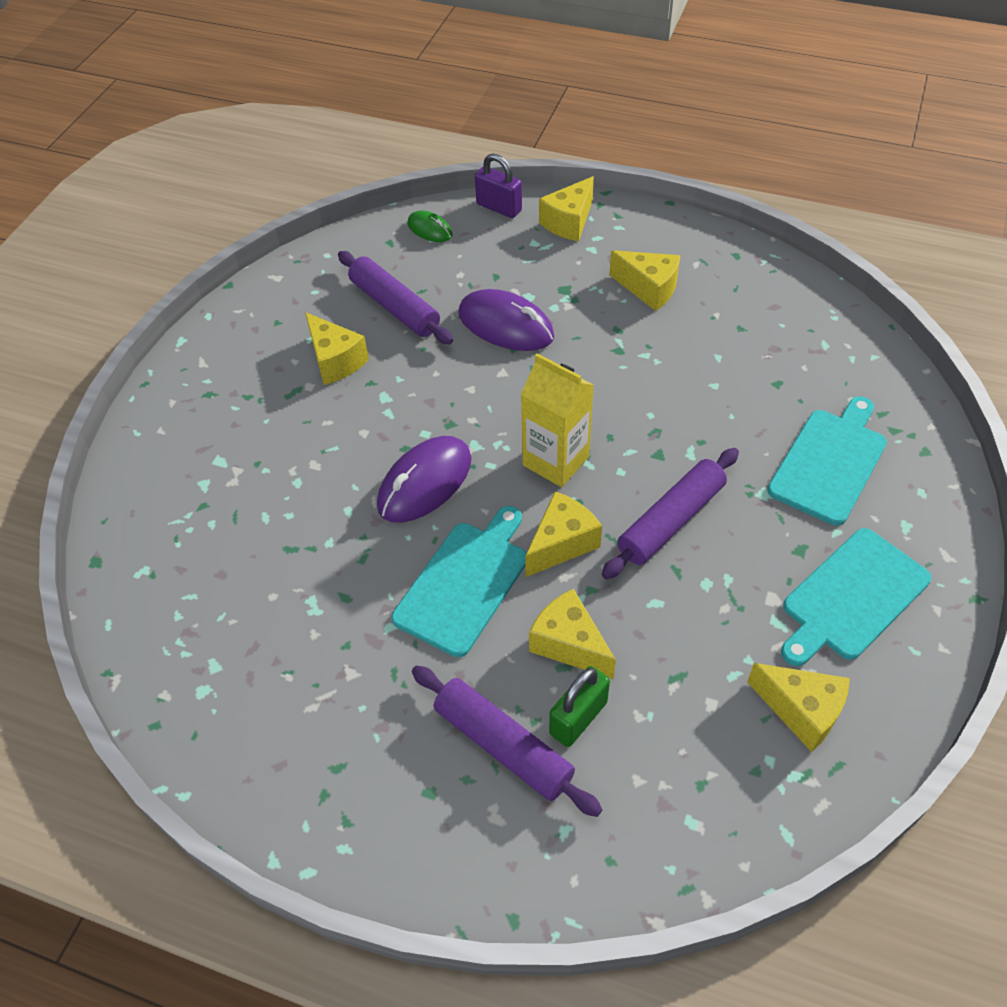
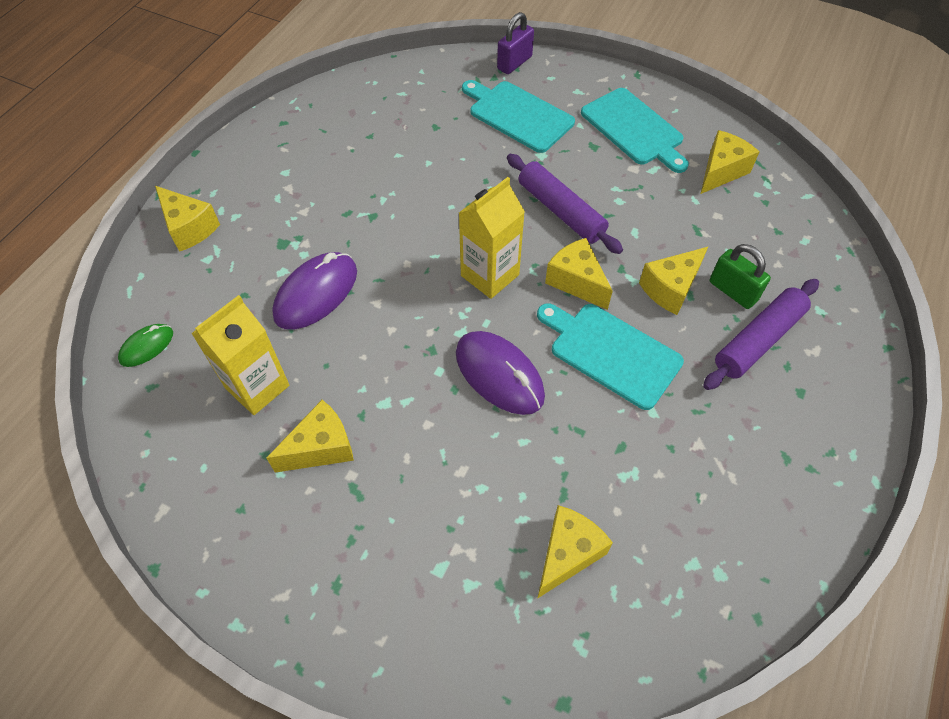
camera: 85 degrees left, 5 degrees up
(395, 307) = (257, 387): purple rolling pin -> yellow carton
(499, 207) = (140, 282): purple padlock -> purple padlock (514, 63)
(649, 289) = (303, 184): yellow cheese -> yellow cheese (567, 554)

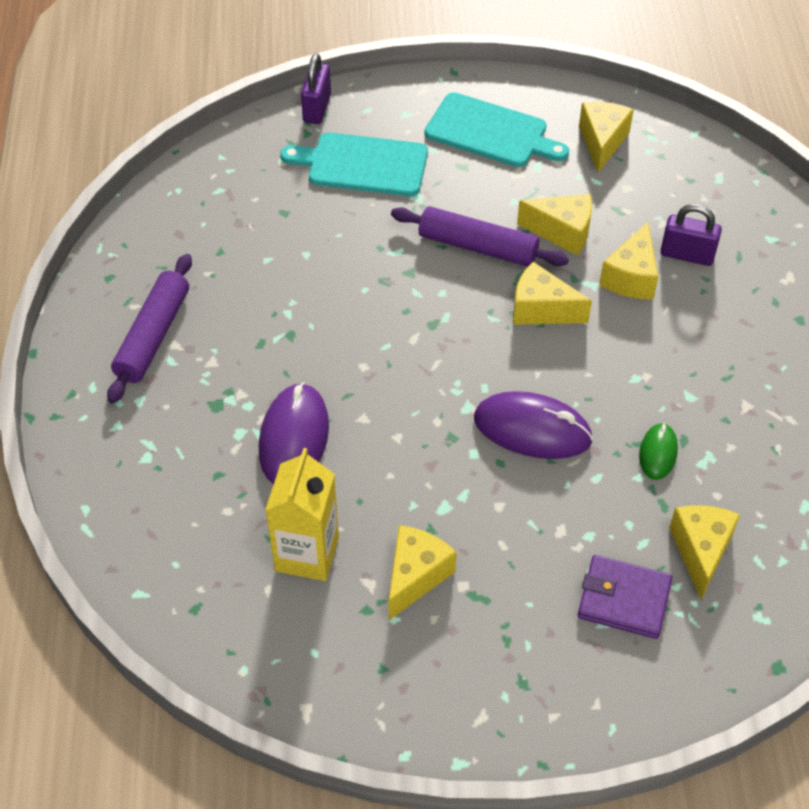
camera: 30 degrees left, 5 degrees down
(147, 346) = (156, 573): green mouse -> green mouse (658, 453)
(189, 228) = (98, 435): yellow cheese -> yellow cheese (562, 232)
(470, 560) = (624, 599): none -> purple wallet
(490, 275) = (454, 340): yellow carton -> none
(611, 352) = (618, 361): turquoise cutting board -> none
(733, 291) = (687, 255): green padlock -> purple padlock
(758, 340) = (737, 290): purple rolling pin -> purple rolling pin (153, 336)

